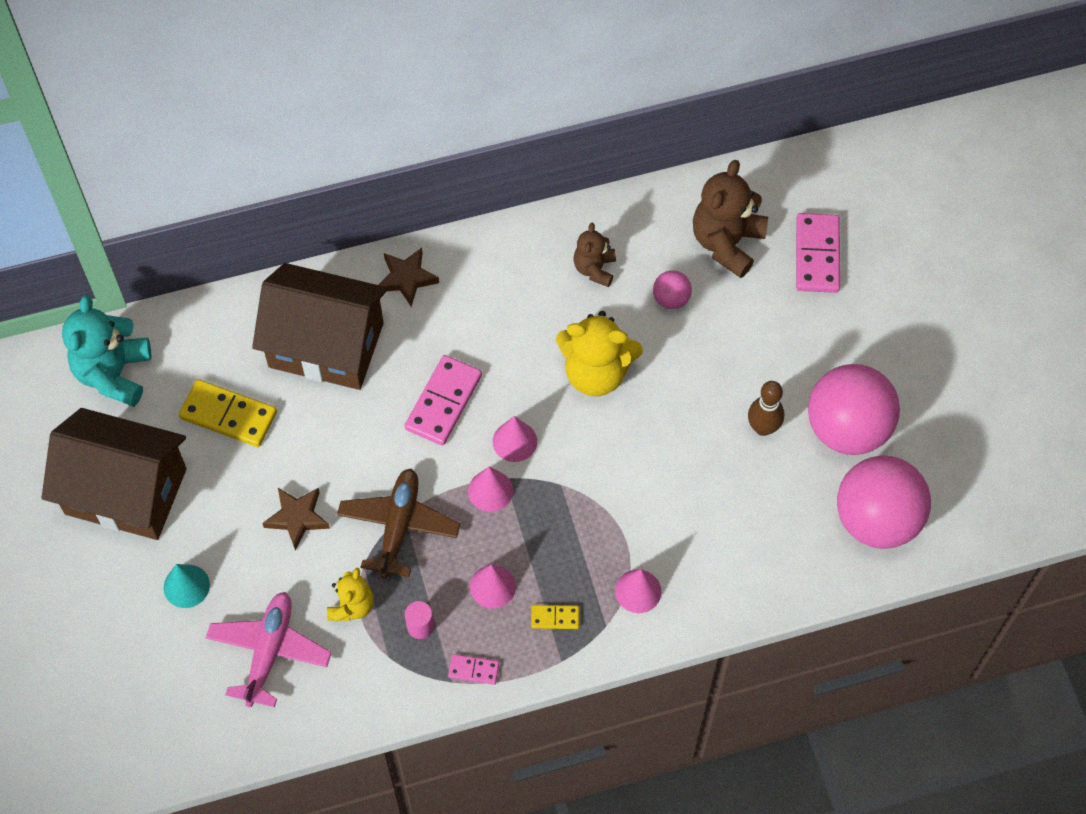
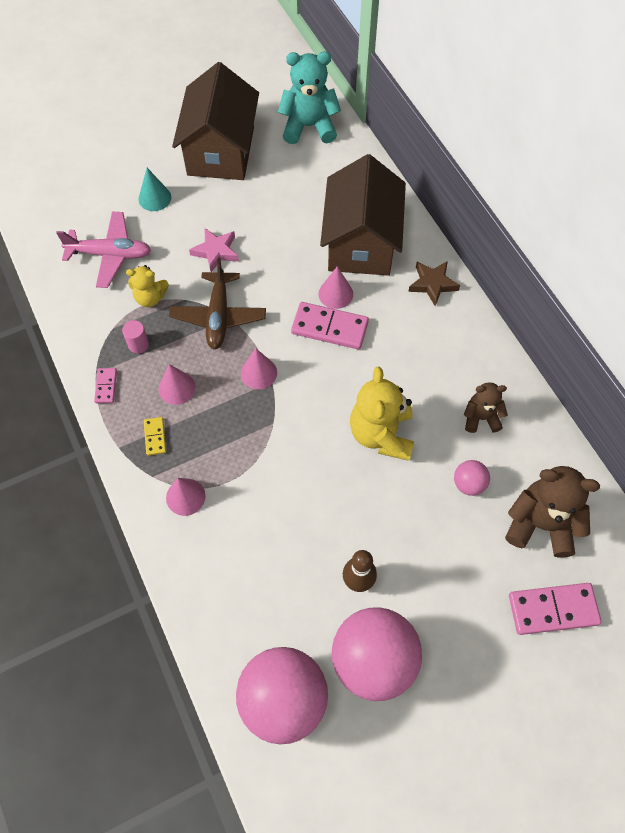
camera: 80 degrees right, 0 degrees up
(228, 415) = (290, 196): yellow domino -> none
(297, 518) = (216, 251): brown star -> pink star
(398, 526) = (218, 316): brown plane -> brown plane turned 90 degrees clockwise
(514, 441) = (305, 383): pink cone -> pink cone (335, 294)

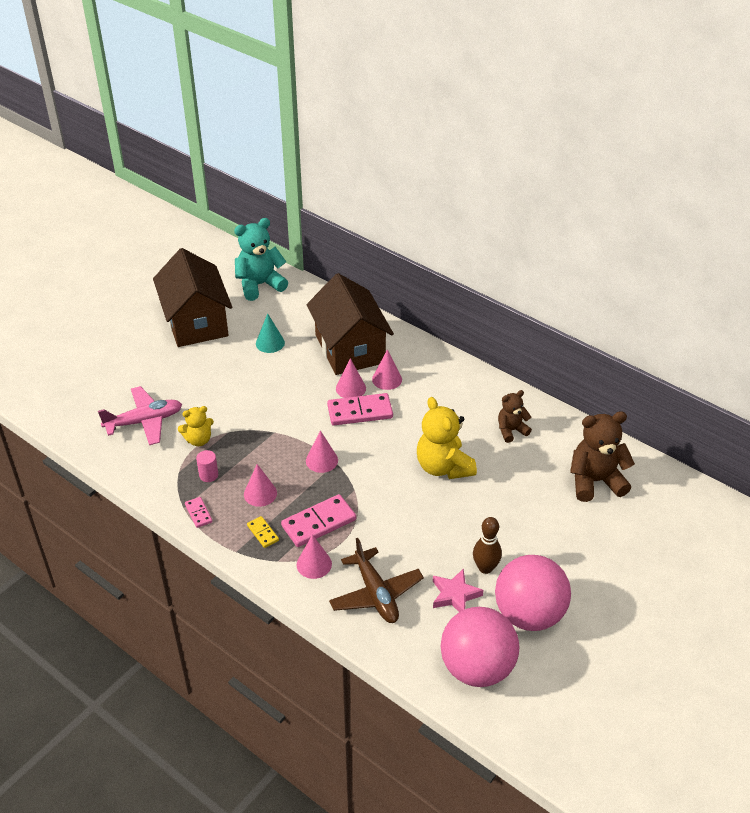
camera: 25 degrees left, 20 degrees down
(155, 198) = (159, 371): turquoise cone -> turquoise cone (270, 343)
(216, 251) = (235, 391): pink star -> pink star (455, 595)
(218, 316) = (264, 433): brown plane -> brown plane (376, 594)
(380, 297) = (387, 379): none -> pink cone
(432, 284) = (422, 358): brown star -> none
(468, 484) = (528, 475): pink ball -> none
(553, 609) = (637, 531): pink domino -> pink domino (319, 523)

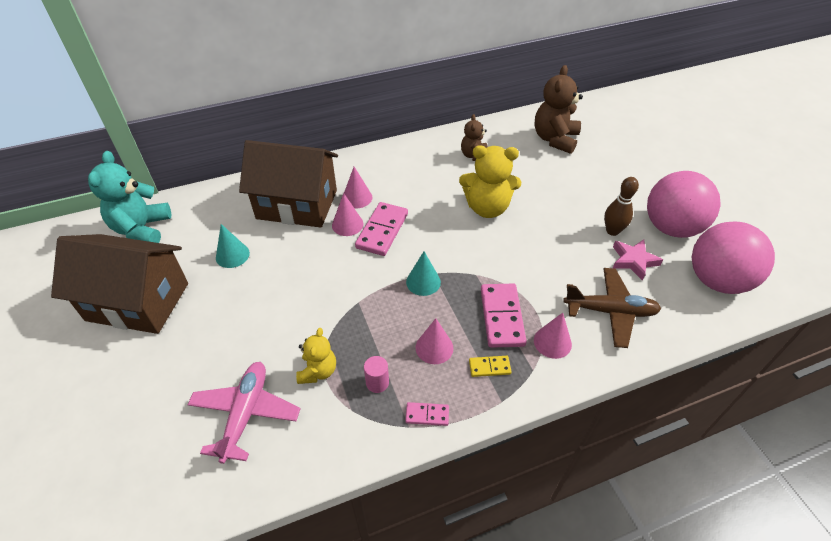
camera: 60 degrees left, 5 degrees up
(321, 460) = (423, 282): pink cone -> turquoise cone

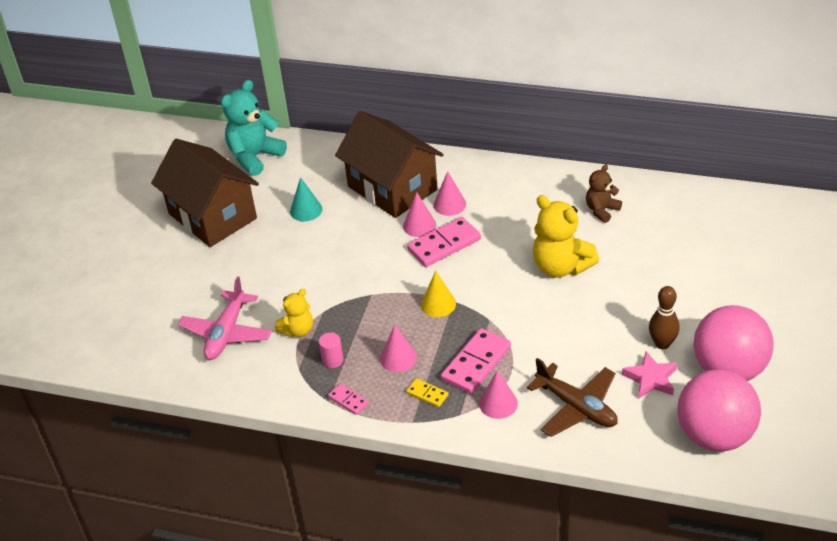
camera: 40 degrees right, 5 degrees down
(245, 414) = (226, 333): pink plane -> pink plane turned 150 degrees clockwise
(423, 282) = (438, 304): turquoise cone -> yellow cone
(555, 139) = (709, 228): brown teddy bear -> none

